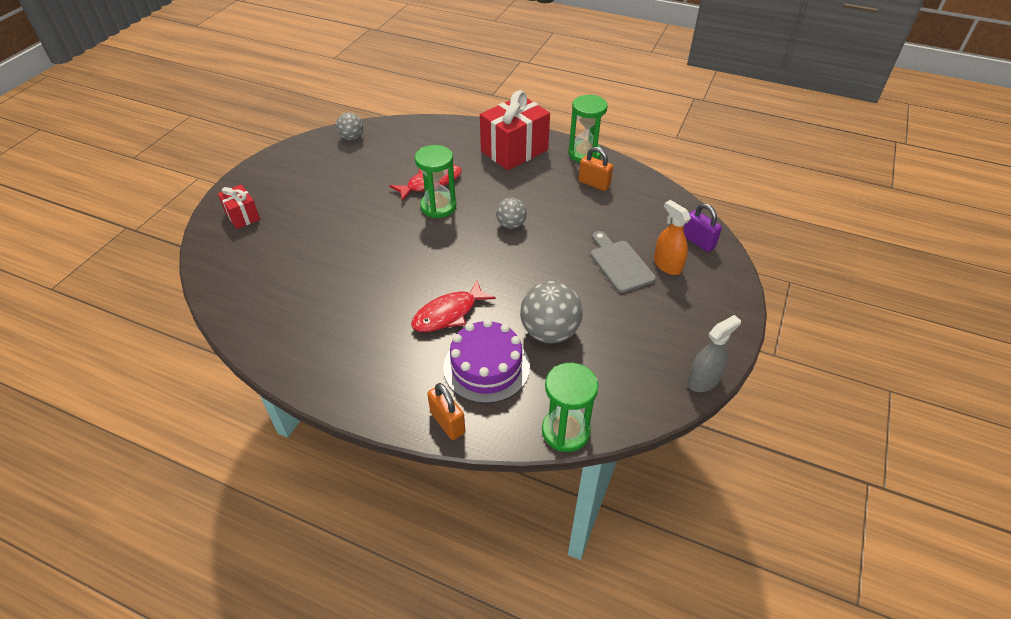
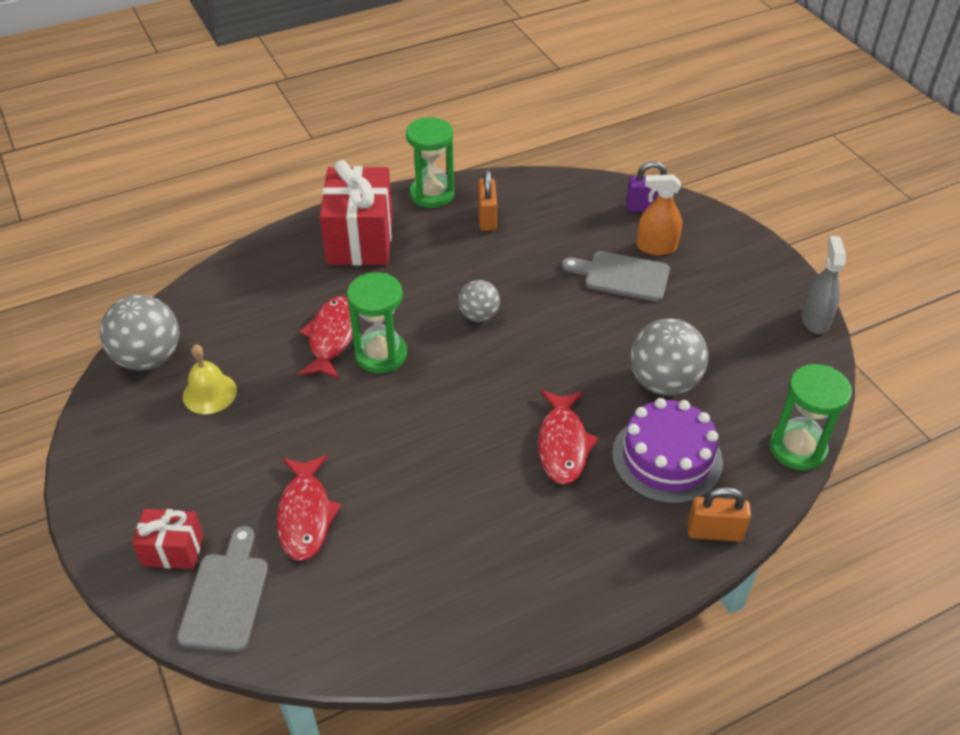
camera: 50 degrees left, 0 degrees up
(229, 248) = (225, 596): none -> grey cutting board
(302, 245) = (305, 515): none -> red fish
(349, 168) = (209, 393): none -> yellow bell
(352, 137) = (148, 358): grey ball -> grey ball, size x1.71
(594, 184) = (487, 218): orange padlock -> orange padlock turned 75 degrees counterclockwise

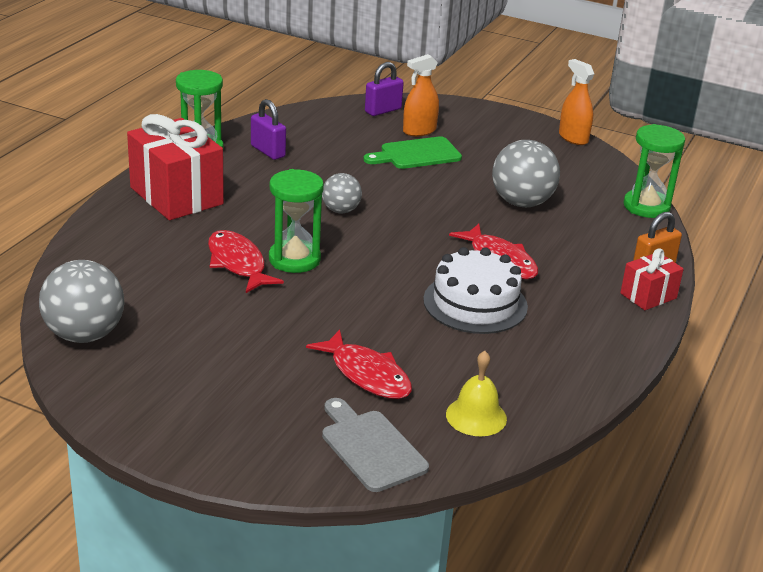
camera: 40 degrees left, 15 degrees down
(173, 550) = (287, 441): red gift -> red gift (648, 296)
(209, 393) = (178, 335): yellow bell -> yellow bell (476, 416)
(483, 484) = (475, 303): none -> white cake
(487, 218) = (268, 151): orange padlock -> purple padlock
(622, 276) = (416, 154): grey cutting board -> green cutting board
(667, 458) = (576, 241): purple cake -> none
(815, 320) = (573, 138): grey spray bottle -> orange spray bottle

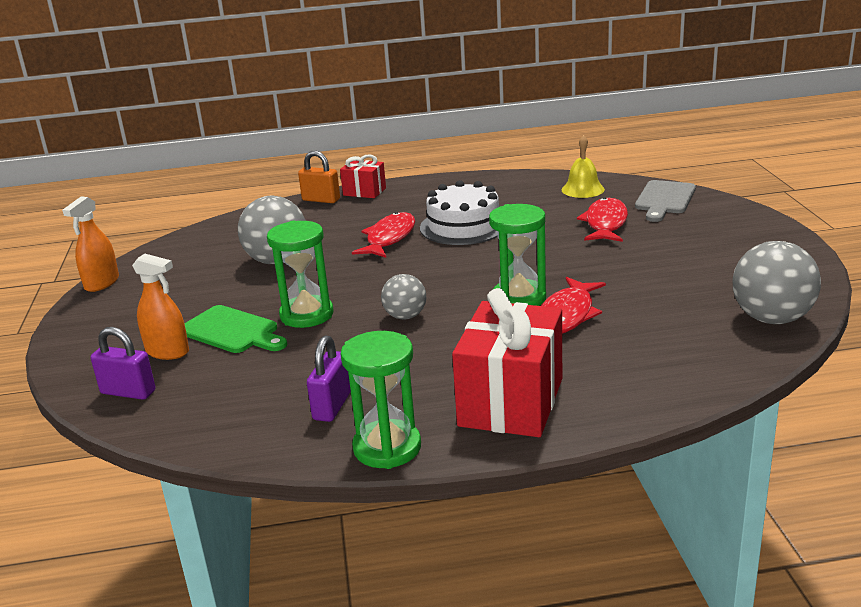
camera: 120 degrees left, 5 degrees down
(646, 206) = (221, 224): green hourglass -> green hourglass (307, 315)

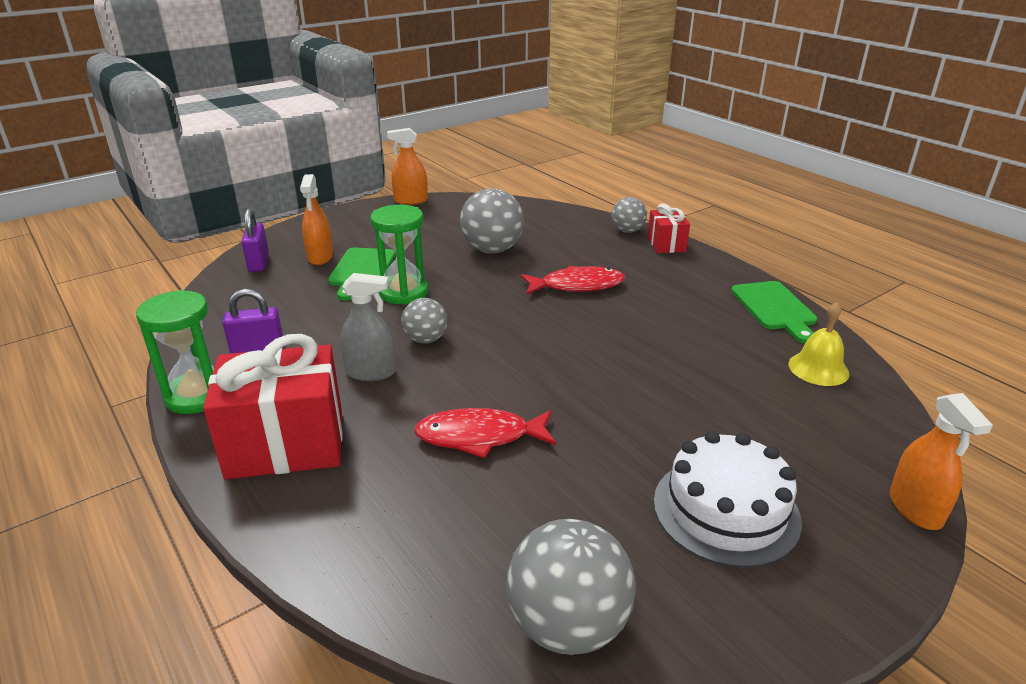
camera: 60 degrees right, 5 degrees up
(321, 200) = (627, 231): orange padlock -> grey ball
(434, 349) = (371, 372): none -> grey spray bottle
(463, 226) = (639, 317): white cake -> white cake (726, 510)
(500, 182) = (775, 308): none -> green cutting board
(519, 298) = (499, 394): green hourglass -> none
(605, 223) = (736, 409): red fish -> none
(664, 199) = (862, 442): grey cutting board -> none
(728, 204) = (915, 508): none -> orange spray bottle

